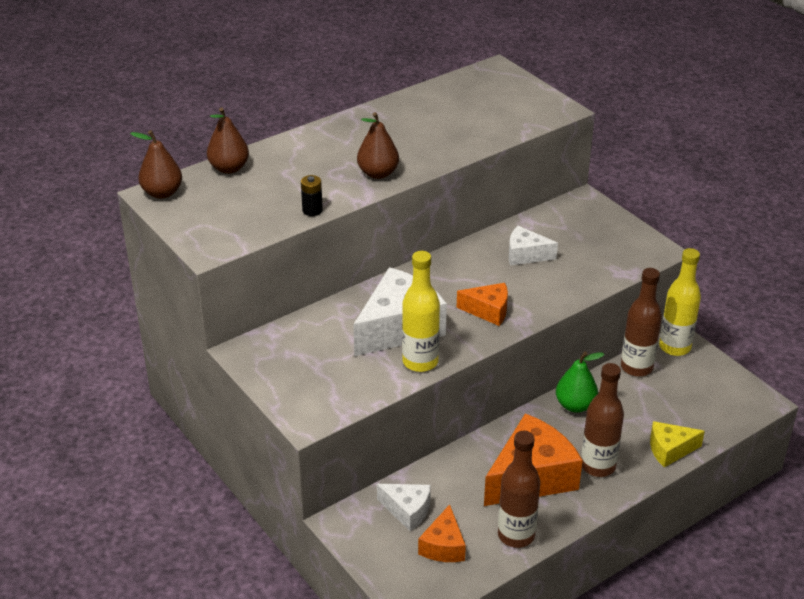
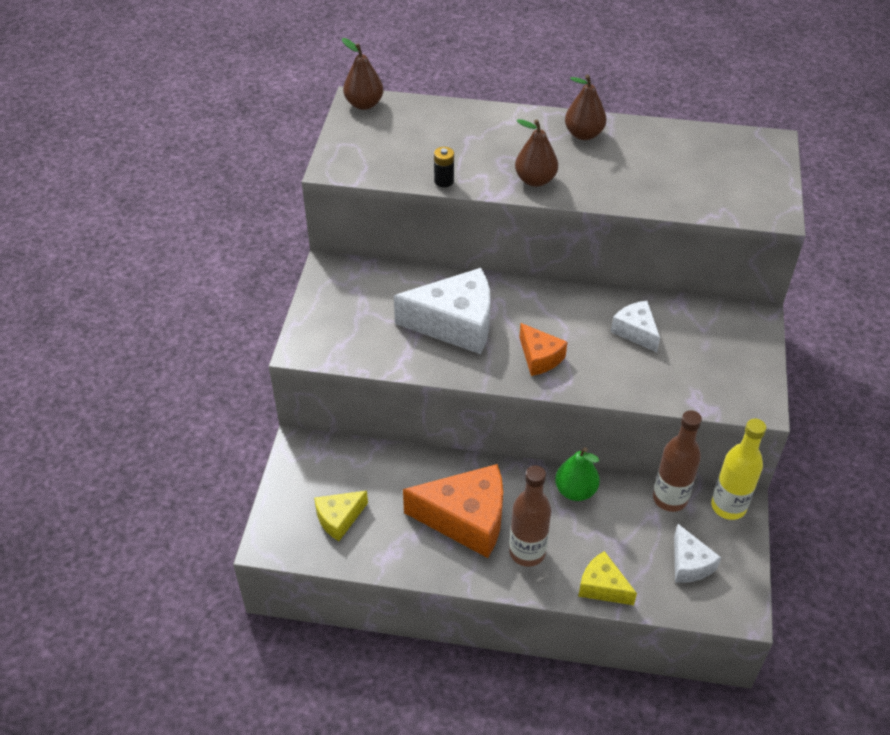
camera: 45 degrees right, 10 degrees up
(229, 168) = (434, 111): brown pear -> brown pear (583, 134)
(407, 511) = (349, 473): white cheese -> white cheese (689, 564)
(420, 362) = (433, 362): yellow bottle -> none
(443, 546) = (339, 519): orange cheese -> yellow cheese
(516, 535) = (397, 553): brown bottle -> none

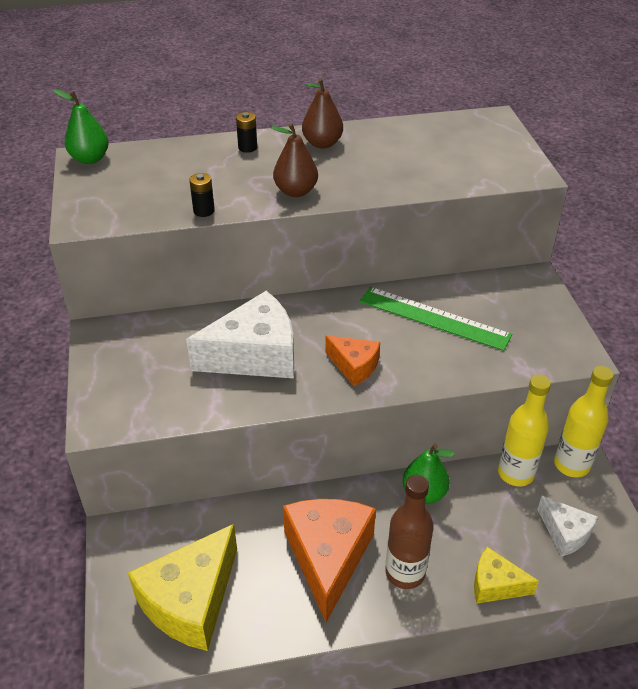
camera: 20 degrees left, 5 degrees down
(339, 519) = (190, 601): yellow cheese -> yellow cheese, size x1.87
(364, 104) = (90, 159): brown pear -> green pear
(466, 519) = (328, 557): orange cheese -> orange cheese turned 75 degrees counterclockwise
(511, 123) = (247, 147): none -> black battery
(636, 331) = (434, 318): white cheese -> green ruler
(670, 498) = (515, 473): brown bottle -> yellow bottle

